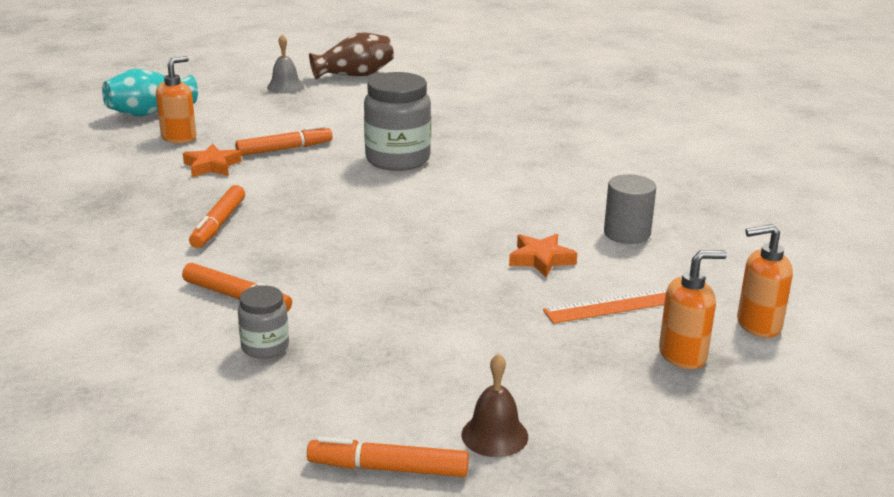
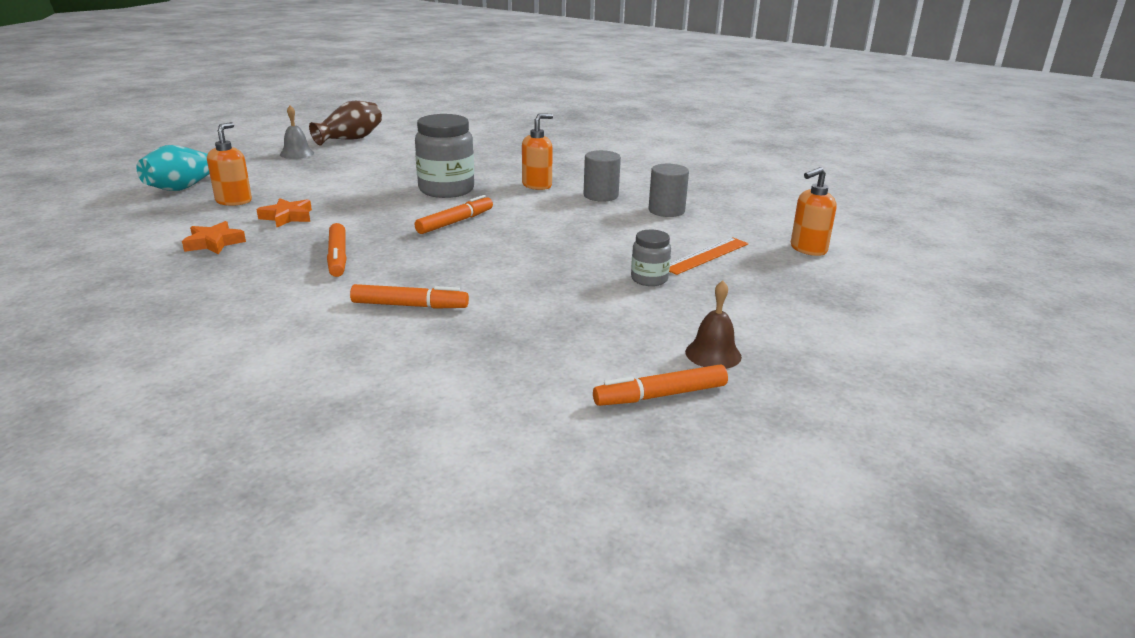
camera: 25 degrees left, 0 degrees up
(265, 347) = (472, 336): grey jar -> grey jar (649, 279)
(284, 149) = (342, 196): orange marker -> orange marker (455, 222)
(541, 259) = (625, 236): orange star -> orange star (214, 243)
(566, 198) = (601, 196): none -> grey cylinder
(683, 355) = (782, 276): orange soap dispenser -> orange soap dispenser (537, 185)

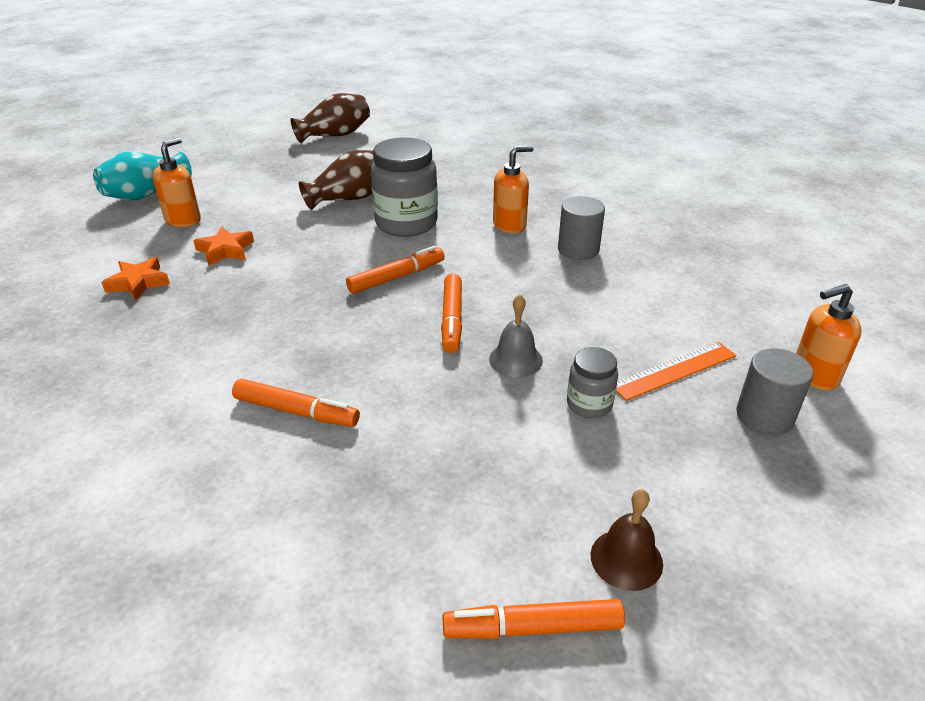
camera: 15 degrees right, 10 degrees up
(297, 153) = (273, 153): grey bell -> grey bell (515, 359)
(338, 257) = (251, 320): orange marker -> orange marker (452, 319)
(387, 177) = (350, 198): none -> brown vase
(666, 211) = (650, 284): grey cylinder -> grey cylinder (764, 416)

